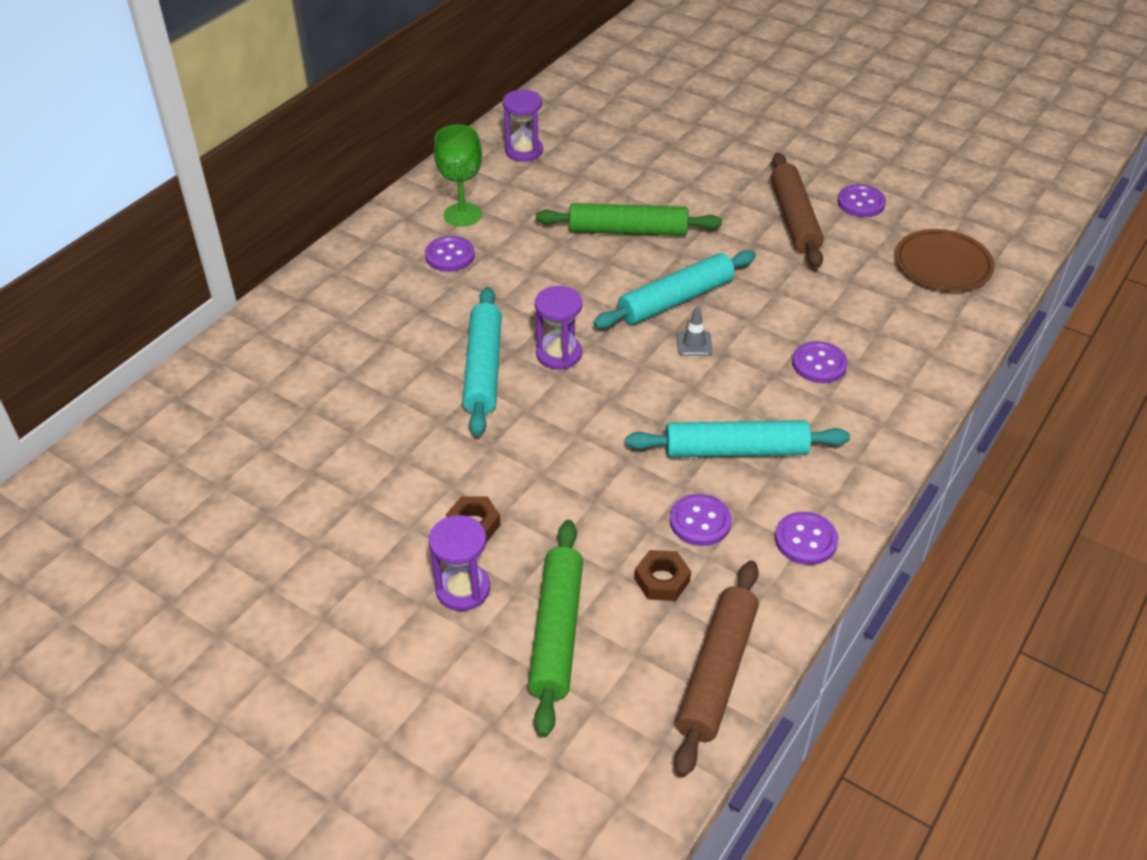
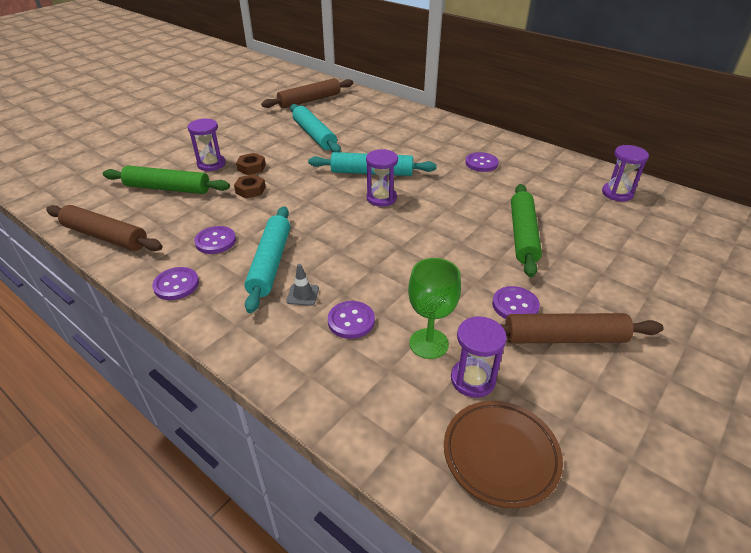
camera: 95 degrees right, 5 degrees down
(172, 485) = (309, 100): none -> brown rolling pin
(462, 214) = (527, 168): green goblet -> green goblet (428, 343)
(662, 580) = (180, 223): brown nut -> brown nut (250, 190)
(676, 300) = (437, 251): turquoise rolling pin -> turquoise rolling pin (314, 135)
(694, 343) = (385, 255): grey traffic cone -> grey traffic cone (303, 295)
(861, 203) = (609, 400): purple button -> purple button (515, 305)
(869, 277) = (472, 379): none -> purple hourglass

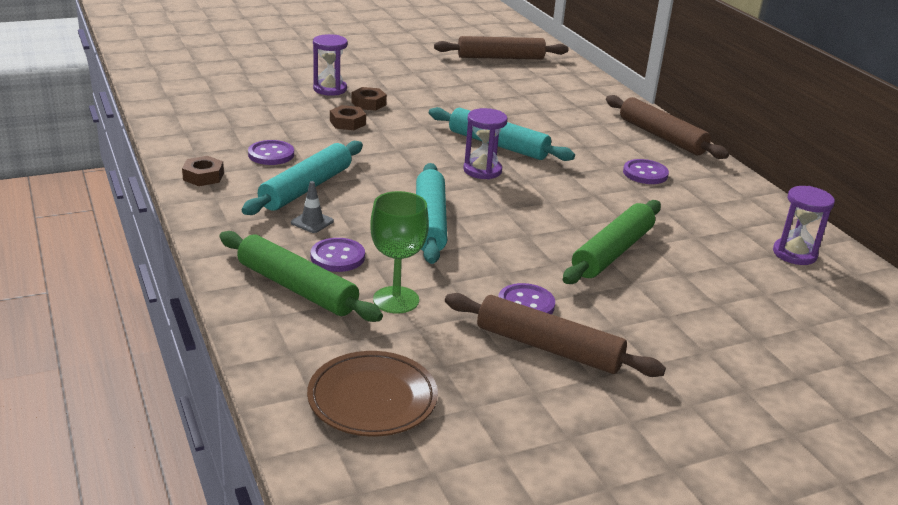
camera: 25 degrees right, 10 degrees down
(105, 236) = (175, 120): brown rolling pin -> brown rolling pin (661, 136)
(168, 188) = (267, 98): green rolling pin -> green rolling pin (296, 288)
(176, 285) = (203, 176): purple button -> brown nut
(314, 135) = (469, 92): turquoise rolling pin -> turquoise rolling pin (430, 222)
(472, 379) = (409, 341): purple hourglass -> none

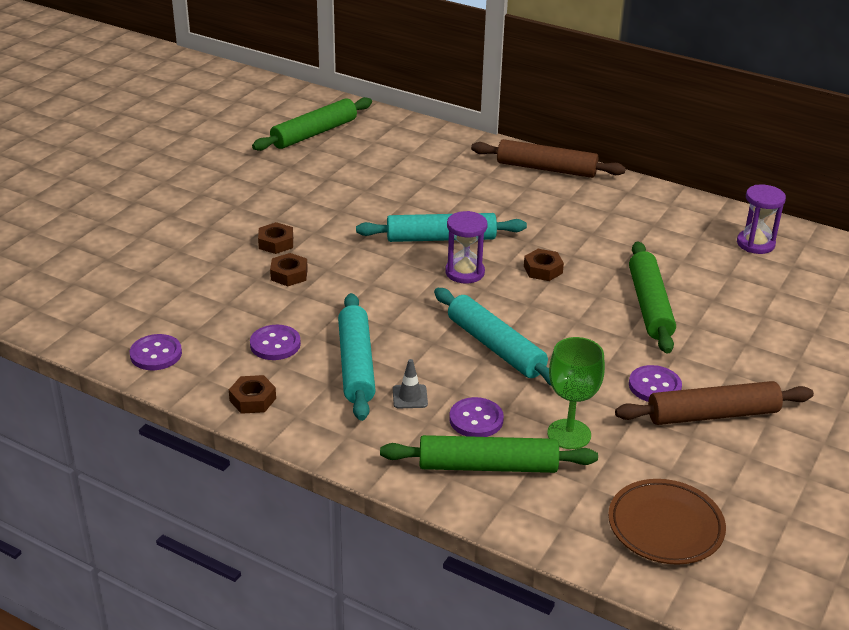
camera: 35 degrees left, 5 degrees up
(330, 89) = (218, 242): purple hourglass -> none
(500, 58) = (314, 133): brown rolling pin -> green rolling pin
(552, 193) = (543, 270): none -> brown nut
(645, 173) = (580, 215): purple button -> purple button (156, 354)

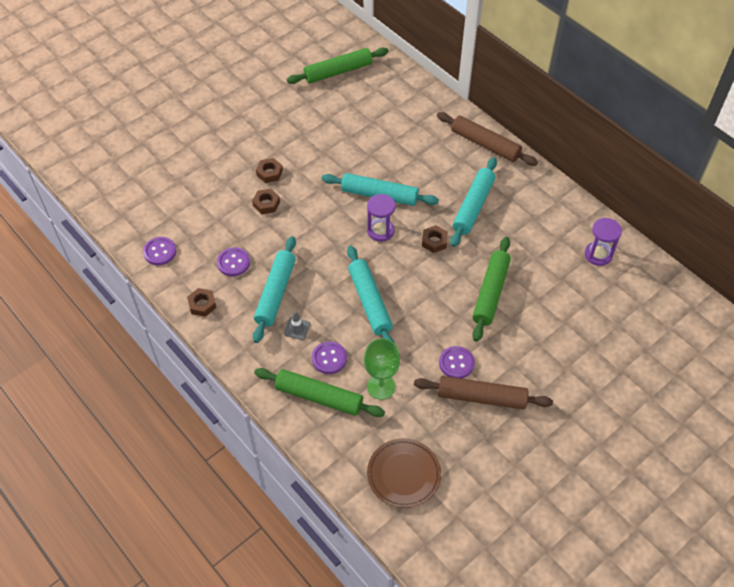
camera: 20 degrees right, 20 degrees up
(570, 227) = (473, 206): none -> turquoise rolling pin

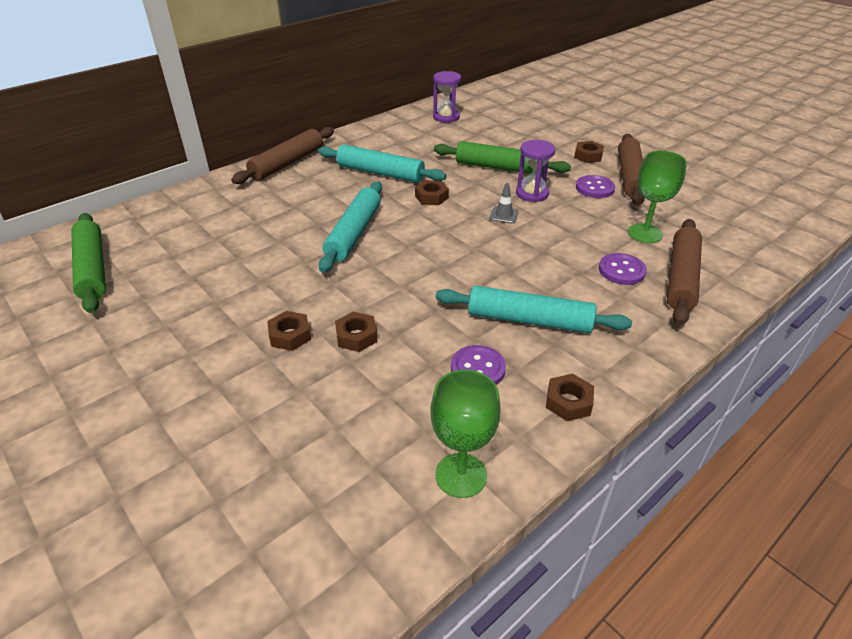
camera: 90 degrees left, 15 degrees down
(160, 252) = (461, 475): purple button -> green goblet
(297, 328) = (585, 298): grey traffic cone -> grey traffic cone (504, 215)
(319, 397) = (681, 277): green rolling pin -> brown rolling pin
(369, 302) = (527, 241): turquoise rolling pin -> none
(380, 231) = (414, 232): purple hourglass -> purple hourglass (532, 193)
(403, 474) = (745, 220): brown plate -> none
(522, 369) = (588, 156): none -> brown nut

